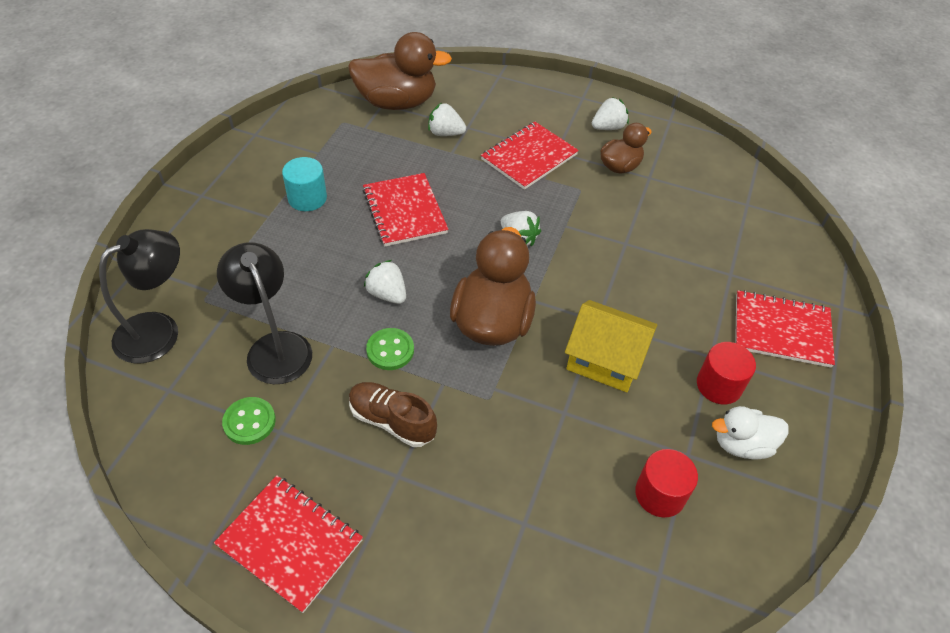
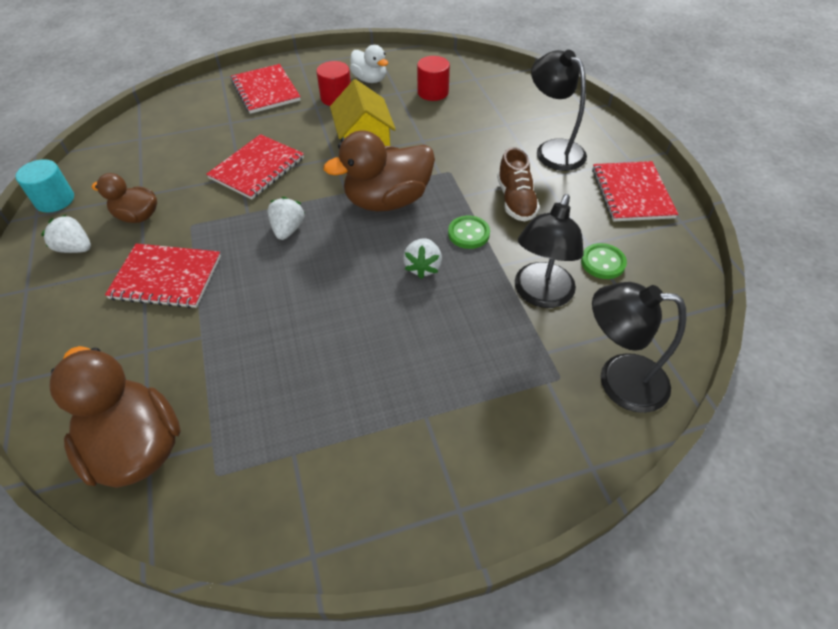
camera: 125 degrees left, 0 degrees up
(307, 198) = (371, 404): turquoise cylinder -> turquoise cylinder (55, 200)
(405, 211) = (320, 317): red notebook -> red notebook (257, 168)
(432, 531) = (553, 150): none -> black lamp
(445, 133) = (170, 361): white strawberry -> none

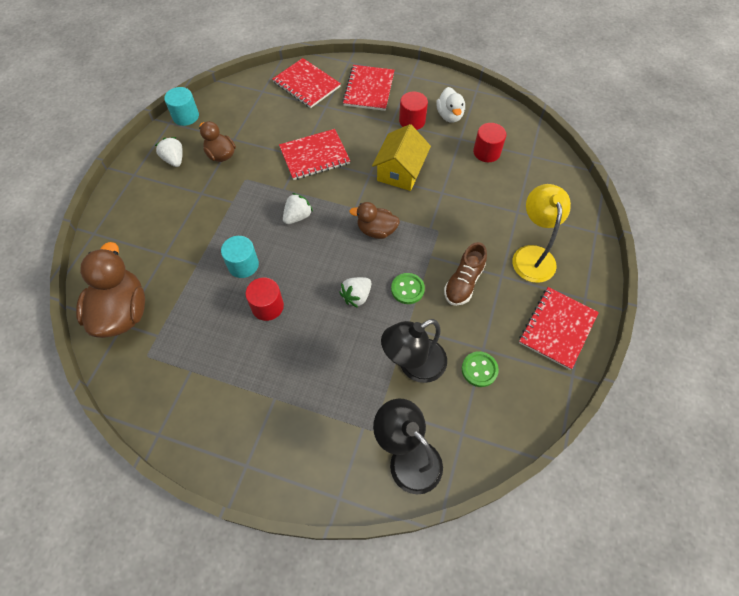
camera: 35 degrees right, 10 degrees up
(166, 277) = (207, 210): red notebook -> red notebook (306, 84)
(263, 306) = (243, 265): none -> turquoise cylinder
(331, 331) = (267, 306): none -> red cylinder
(387, 200) = (376, 230): brown duck -> brown duck, size x0.57
(553, 150) = (532, 255): black lamp -> yellow lamp

